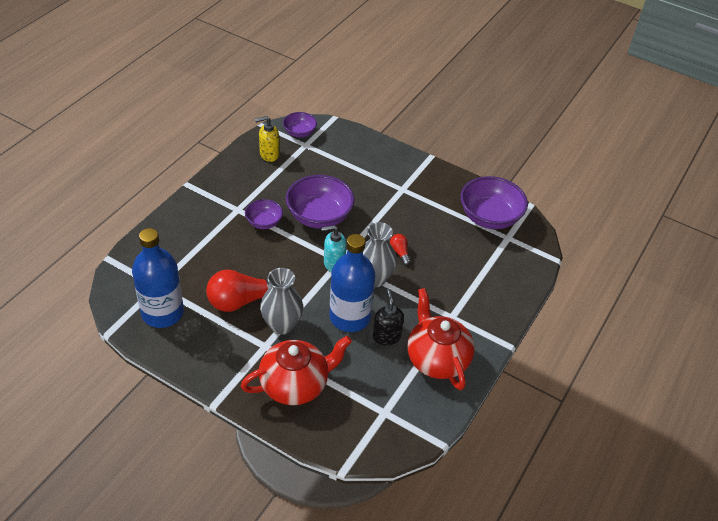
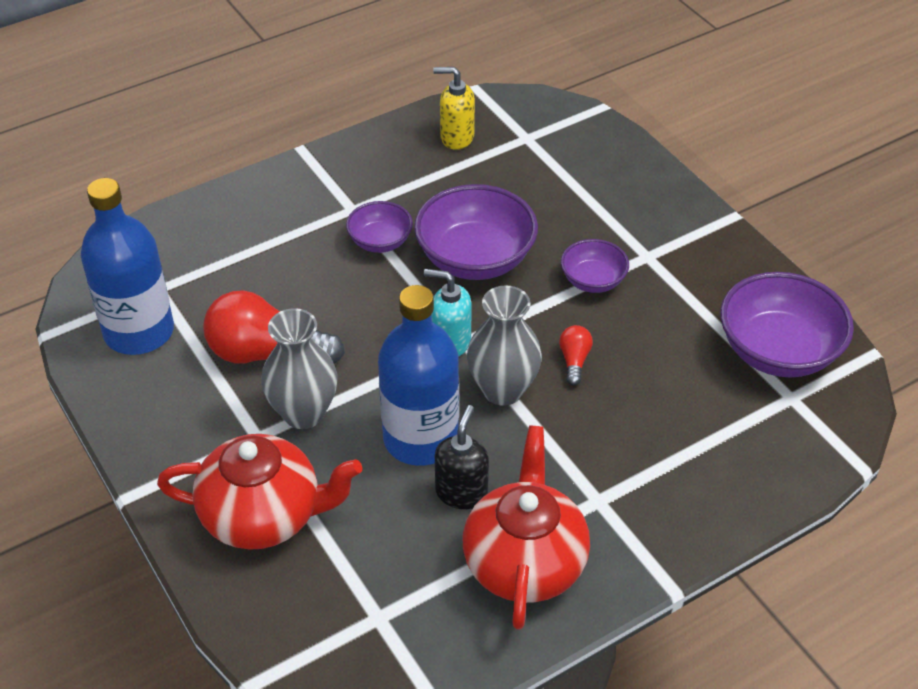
camera: 30 degrees right, 0 degrees up
(299, 132) = (529, 116): purple bowl -> purple bowl (593, 281)

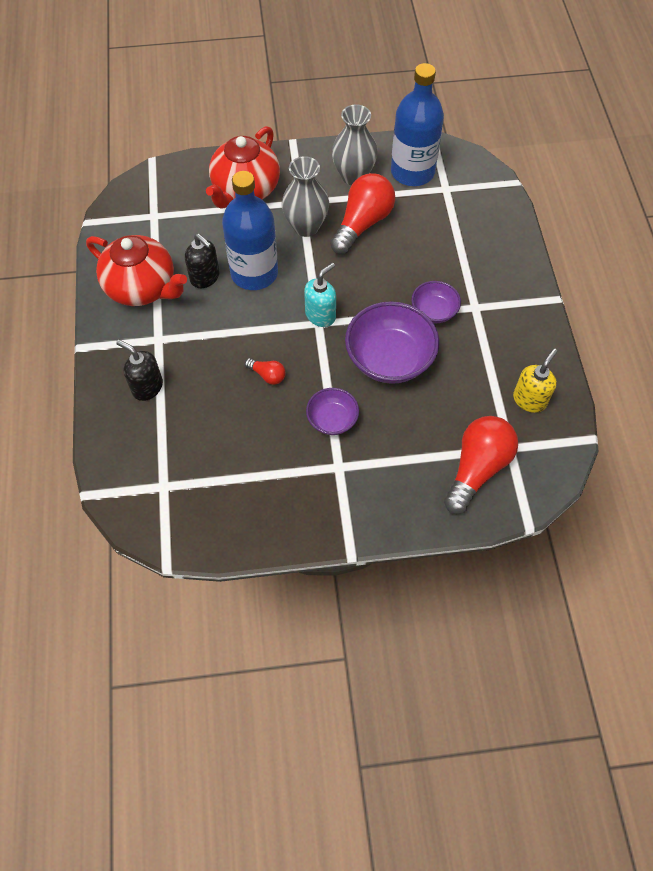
camera: 115 degrees right, 15 degrees up
(503, 390) = (266, 327): grey vase -> grey vase (353, 176)
(569, 154) = (477, 468): none -> red light bulb
(678, 476) = (147, 387): none -> black soap dispenser
(778, 351) = (204, 501): purple bowl -> none

